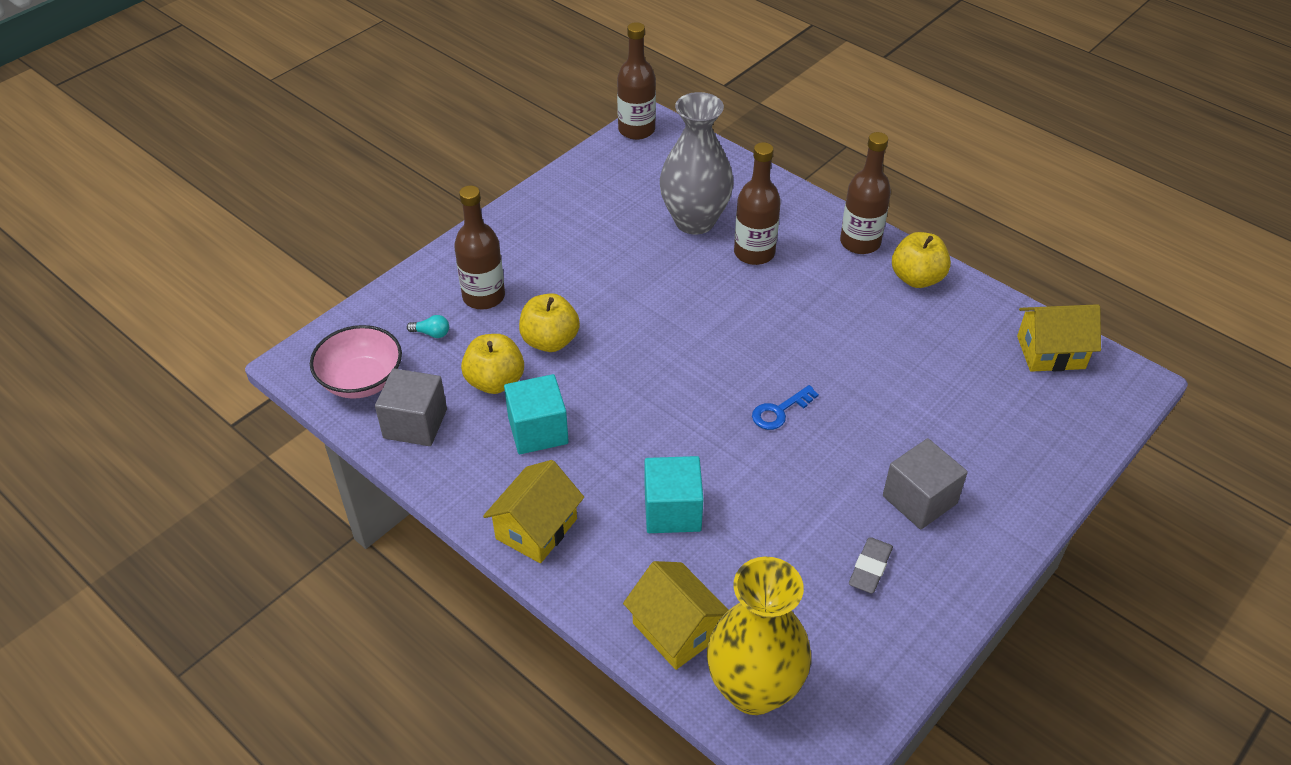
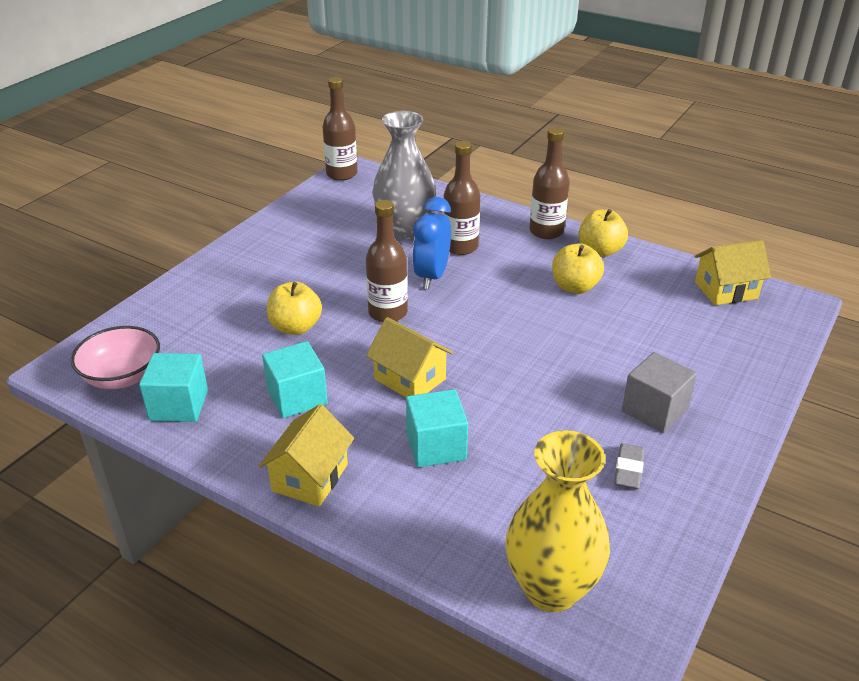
camera: 10 degrees left, 10 degrees down
(415, 423) = (179, 405): grey cube -> turquoise cube
(431, 333) = (185, 333): turquoise light bulb -> none
(483, 297) = (229, 301): brown bottle -> brown bottle (388, 313)
(495, 381) = (250, 363): yellow apple -> yellow apple (575, 287)
(676, 630) = (463, 546): yellow house -> yellow house (410, 379)
(712, 291) = (432, 276): none -> blue clock
(779, 411) = (513, 357): blue key -> none

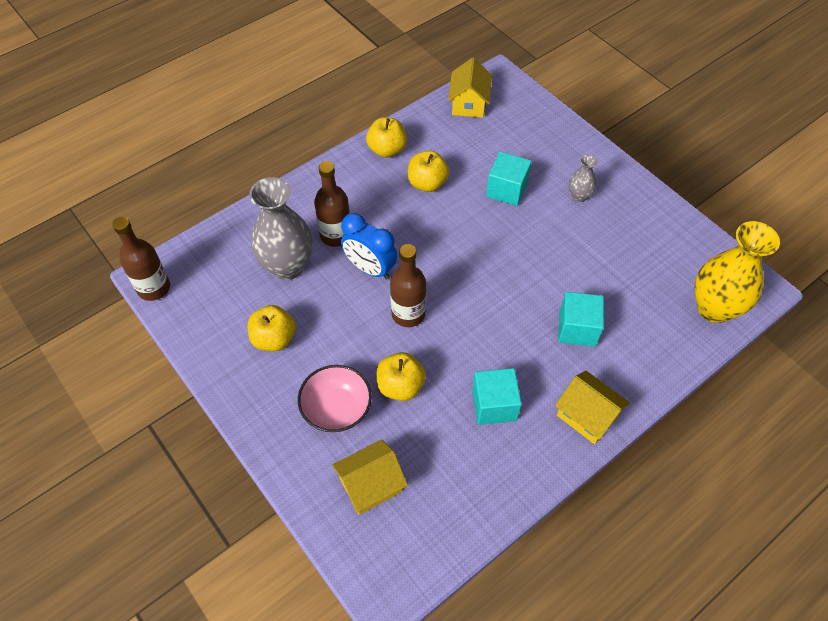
camera: 70 degrees left, 20 degrees up
(122, 377) = (418, 539): pink bowl -> pink bowl (337, 409)
(179, 405) = (474, 496): turquoise cube -> turquoise cube (506, 190)
(318, 243) = (274, 339): none -> yellow apple
(410, 379) = (499, 323): yellow house -> yellow house (371, 485)
(546, 231) = (342, 171): brown bottle -> none
(628, 469) = (628, 232): grey eraser -> none
(654, 410) = (579, 196): grey cube -> grey vase

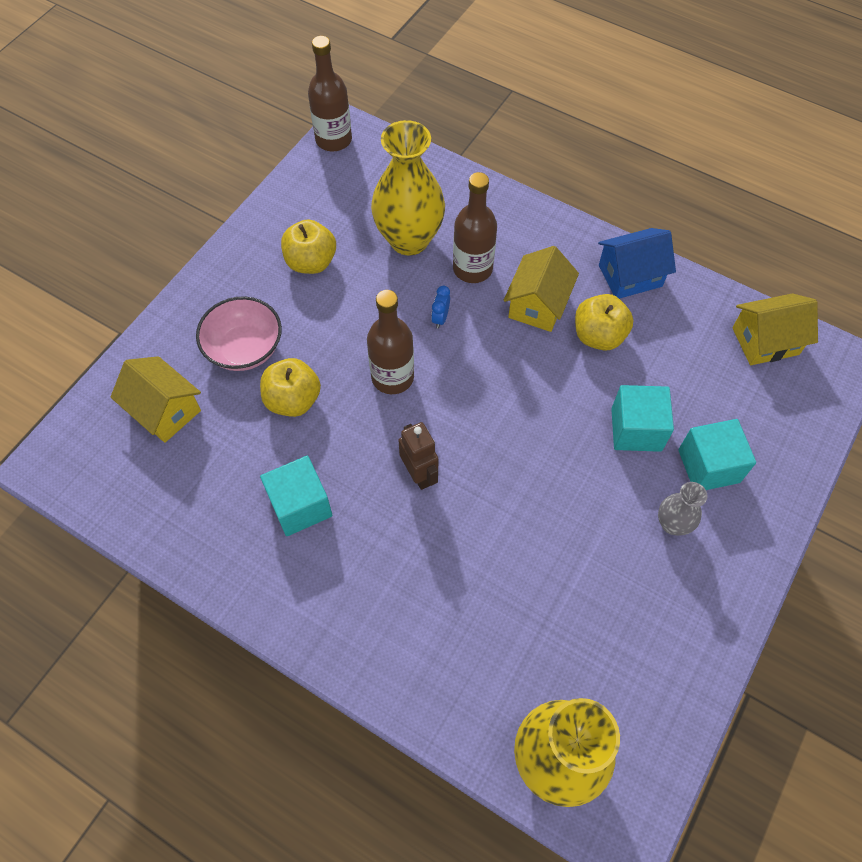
camera: 70 degrees right, 5 degrees up
(287, 266) = (409, 240): grey vase -> yellow vase
(370, 268) = (440, 318): blue clock -> blue clock, size x0.44
(387, 150) = (630, 276): yellow apple -> blue house
(495, 321) = (419, 474): none -> brown robot
(577, 329) = (445, 575): turquoise cube -> turquoise cube (708, 466)
(587, 416) = (319, 618): yellow house -> yellow house (538, 305)

